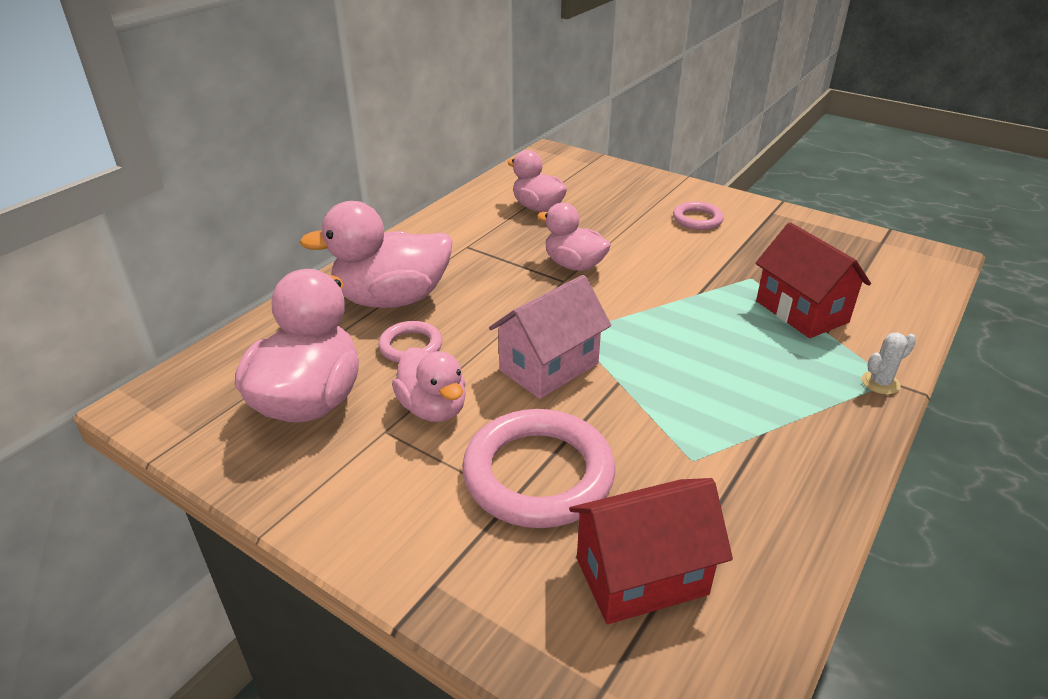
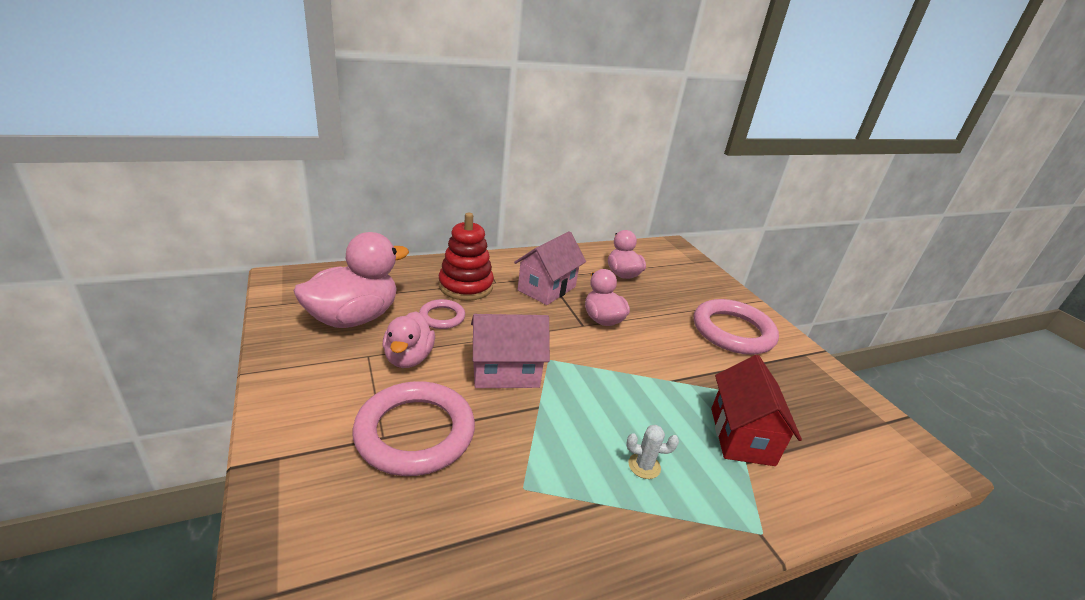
camera: 30 degrees right, 5 degrees down
(392, 299) = (465, 286): pink duck -> red stacking toy
(482, 259) = (546, 288): none -> pink house
(641, 576) = (391, 540): red house -> none
(697, 219) = (733, 331): pink ring -> pink ring, size x1.95
(880, 383) = (748, 528): white cactus -> white cactus (644, 466)

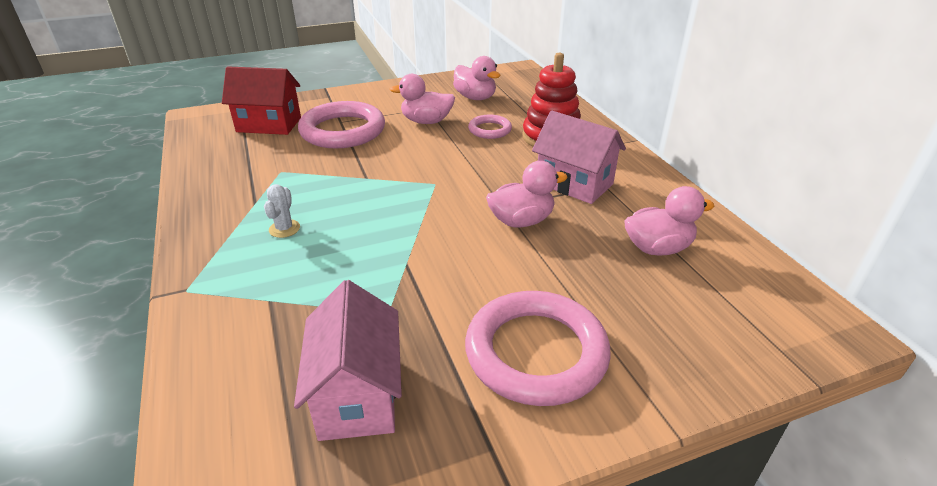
camera: 95 degrees right, 5 degrees up
(354, 318) = (475, 98): pink duck -> pink duck, size x0.62
(505, 372) = (412, 161): pink house -> pink house (357, 395)
(741, 436) = (307, 306): red house -> red house (269, 125)

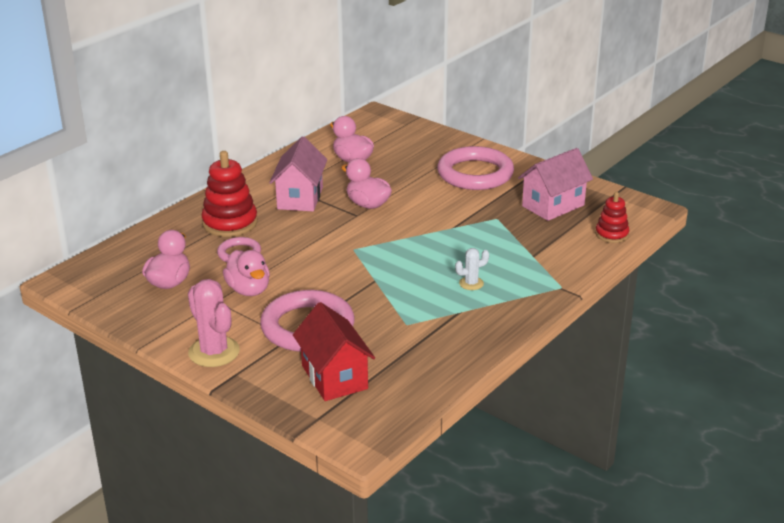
camera: 120 degrees left, 5 degrees down
(207, 419) = (611, 234): none -> red stacking toy
(364, 95) = (214, 352): none -> pink cactus

